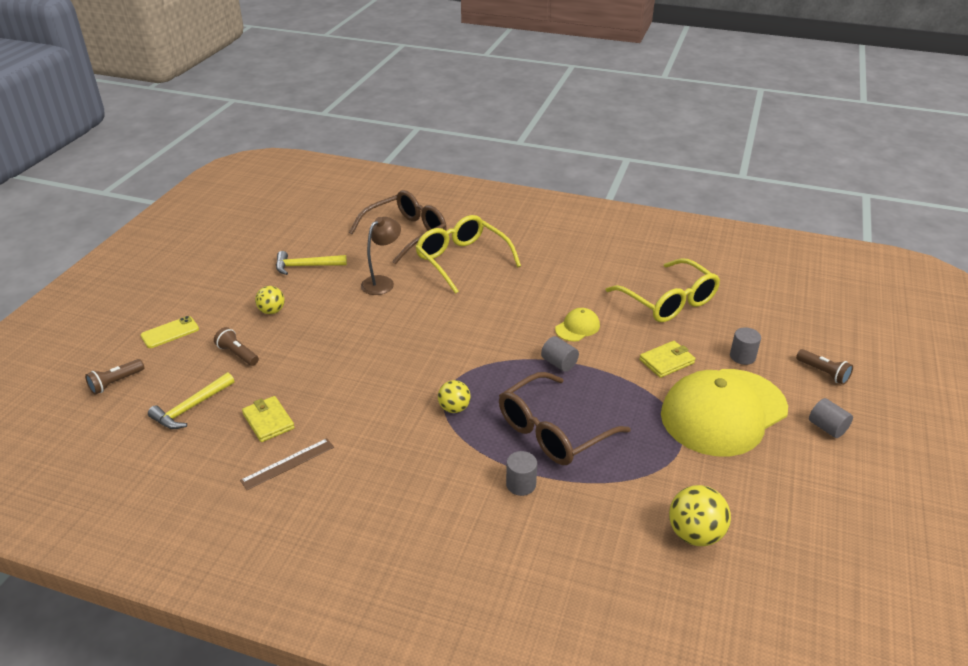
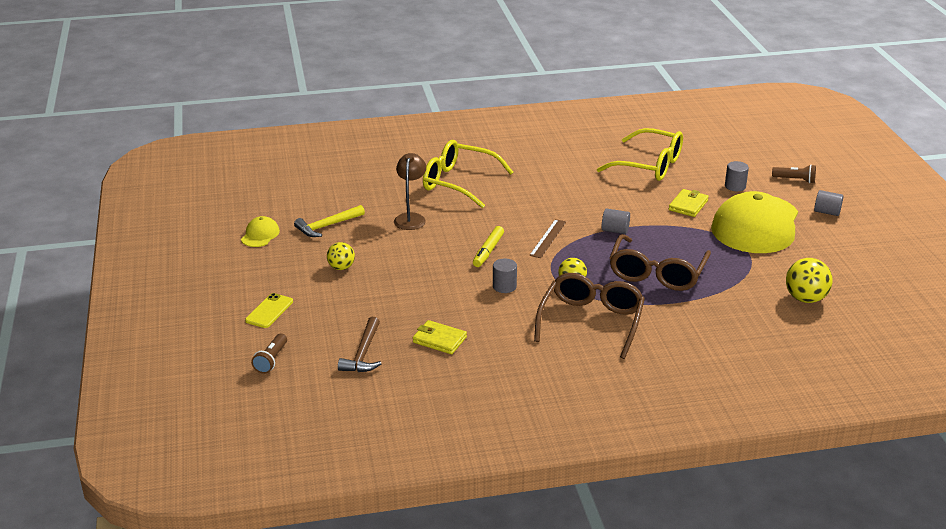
camera: 30 degrees left, 5 degrees down
(191, 408) = (363, 354): yellow hammer -> brown hammer
(237, 354) = (353, 306): brown flashlight -> none
(288, 463) = (490, 359): brown ruler -> brown ruler (548, 238)
(406, 234) = (386, 176): brown glasses -> brown glasses (591, 321)
(413, 341) = (488, 251): none -> yellow marker
(521, 484) = (670, 311): grey cylinder -> grey cylinder (504, 286)
(577, 327) = (602, 203): yellow cap -> yellow cap (260, 235)

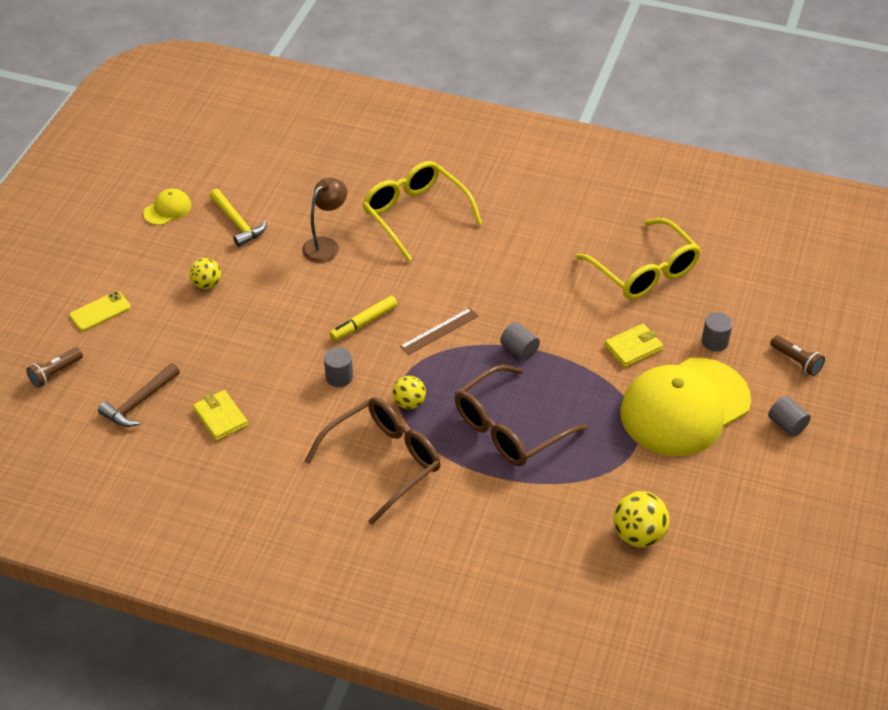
camera: 30 degrees right, 15 degrees up
(327, 226) = (237, 223): yellow hammer -> yellow hammer turned 120 degrees counterclockwise

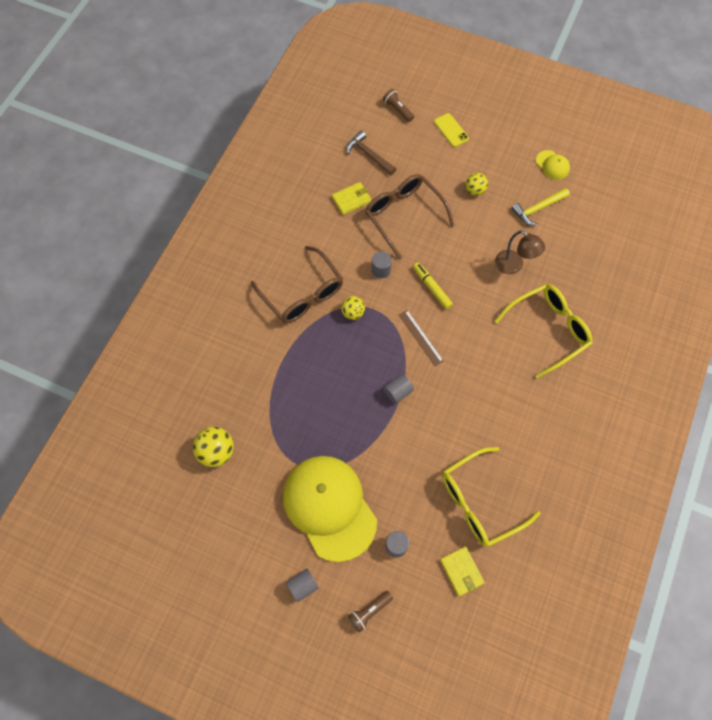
camera: 95 degrees right, 20 degrees up
(509, 429) = (322, 376): brown glasses -> brown glasses (403, 215)
(633, 347) = (394, 478): yellow wallet -> yellow wallet (461, 571)

